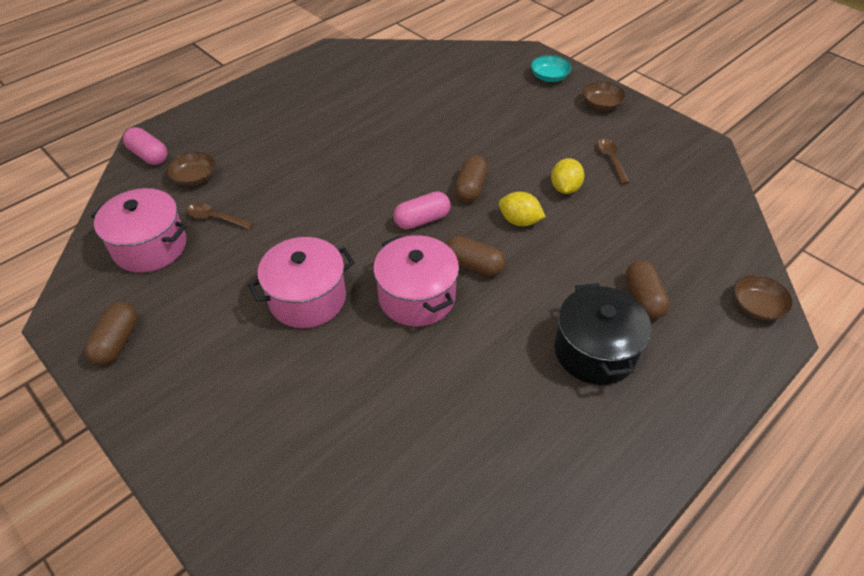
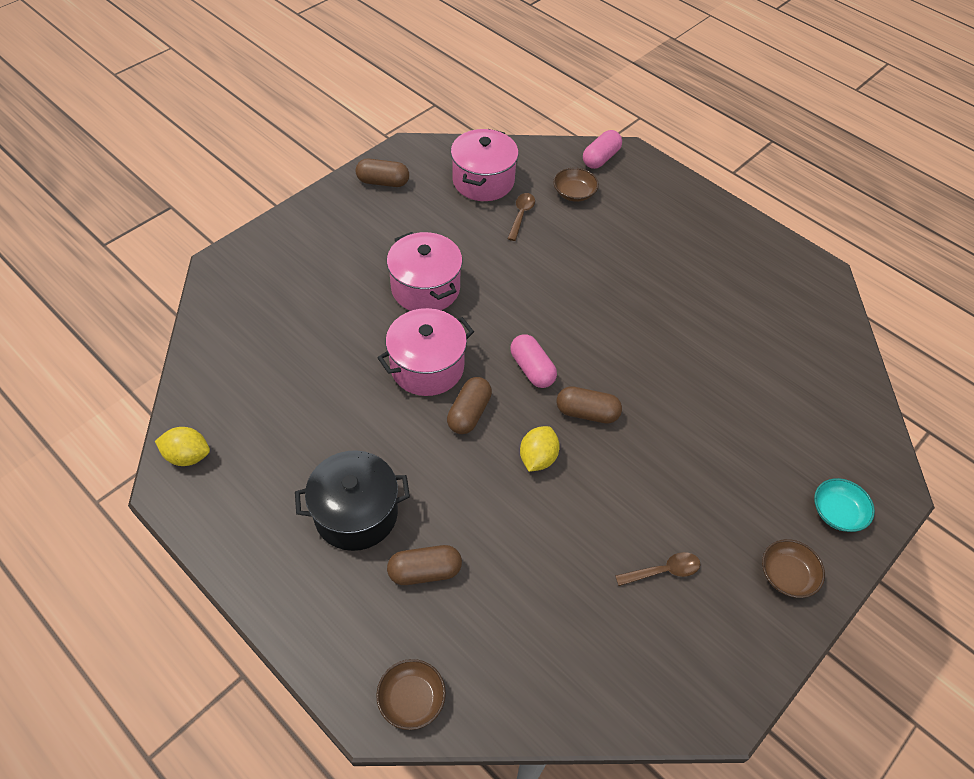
camera: 85 degrees right, 5 degrees up
(565, 188) = (599, 510): yellow lemon -> yellow lemon (187, 456)

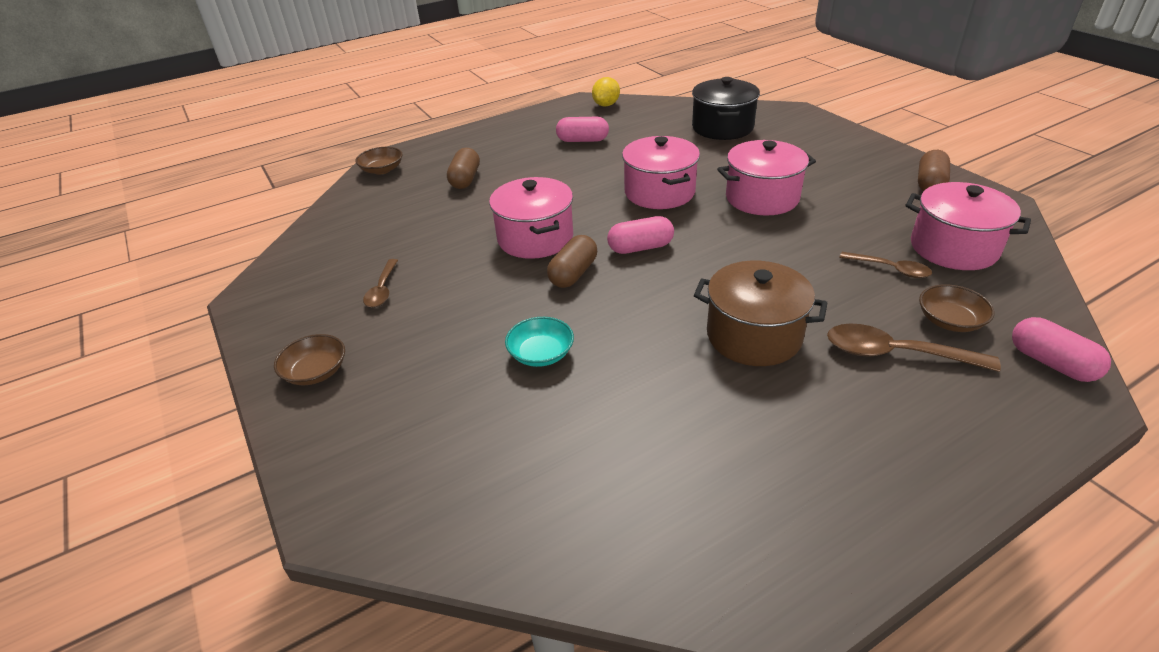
camera: 110 degrees right, 15 degrees down
(305, 462) = (582, 140): none -> pink capsule
(356, 513) = (528, 157): black pot -> black pot (722, 127)
(469, 413) = (599, 208): brown capsule -> none
(537, 458) = (535, 238): yellow lemon -> pink pot
(618, 220) = (896, 354): none -> brown spoon
(626, 288) = (754, 336): none -> brown pot
(837, 512) = (348, 442): turquoise bowl -> turquoise bowl (541, 354)

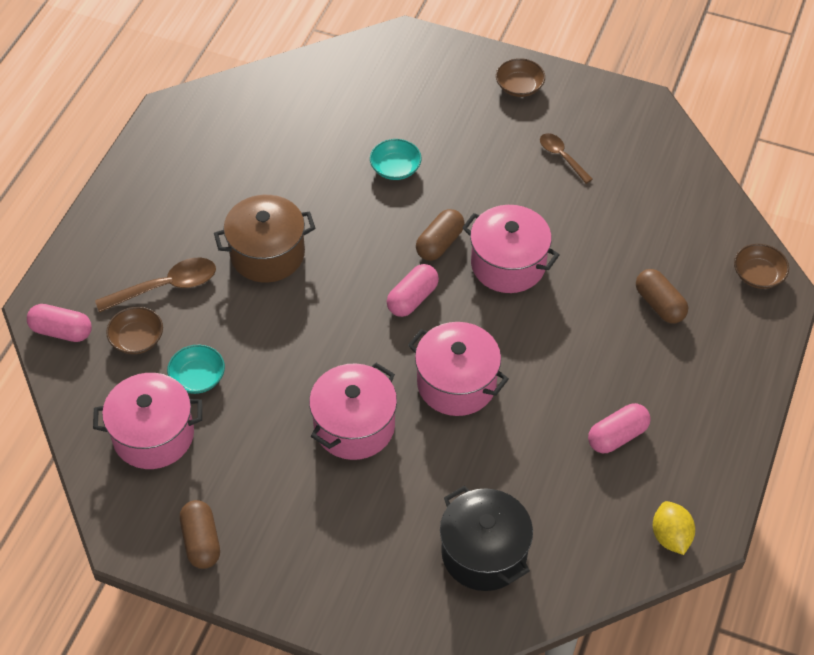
camera: 140 degrees right, 15 degrees up
(573, 274) = (440, 243): brown capsule -> brown capsule turned 45 degrees clockwise
(890, 269) = (198, 377): brown spoon -> turquoise bowl

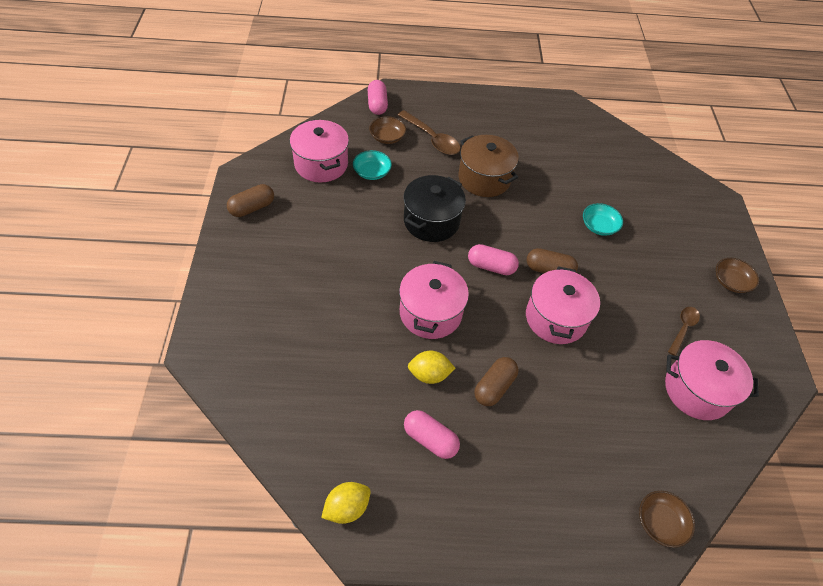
camera: 65 degrees right, 0 degrees up
(354, 426) = (368, 262): pink pot -> pink pot (697, 390)
(484, 553) = (289, 369): black pot -> black pot (431, 221)
(539, 411) = (429, 374): none -> yellow lemon
(659, 304) = (579, 441): brown capsule -> brown capsule (494, 387)

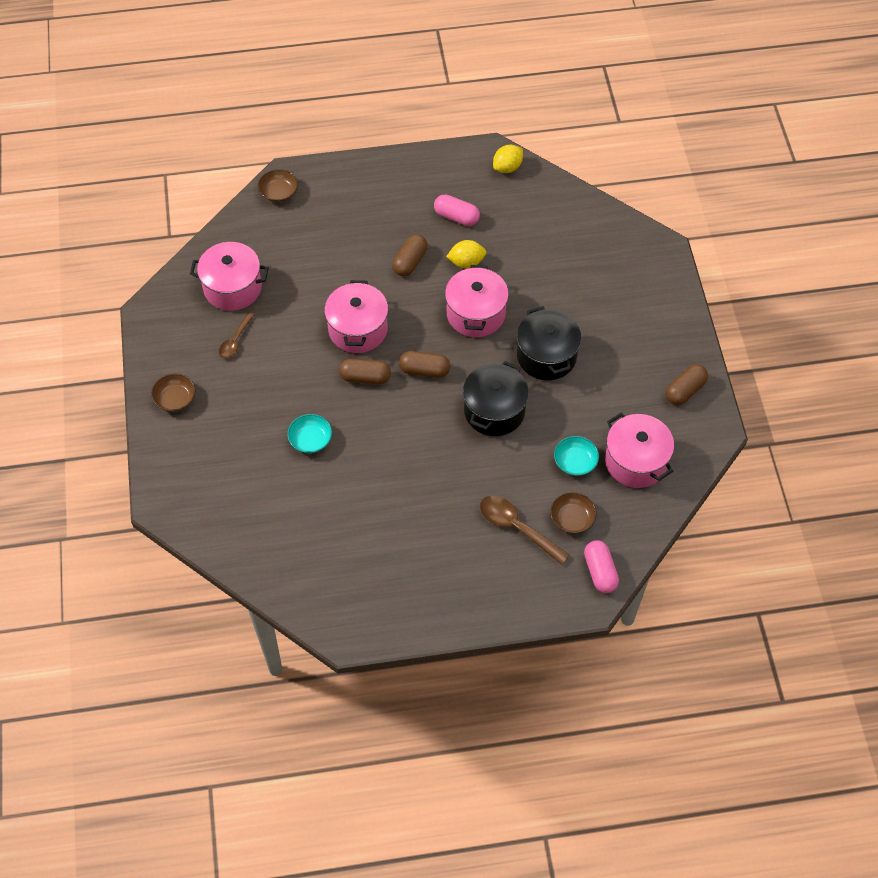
camera: 175 degrees right, 5 degrees up
(369, 259) = (546, 356): none -> black pot
(484, 178) = (444, 479): brown pot -> none
(491, 266) = (424, 370): pink capsule -> brown capsule

